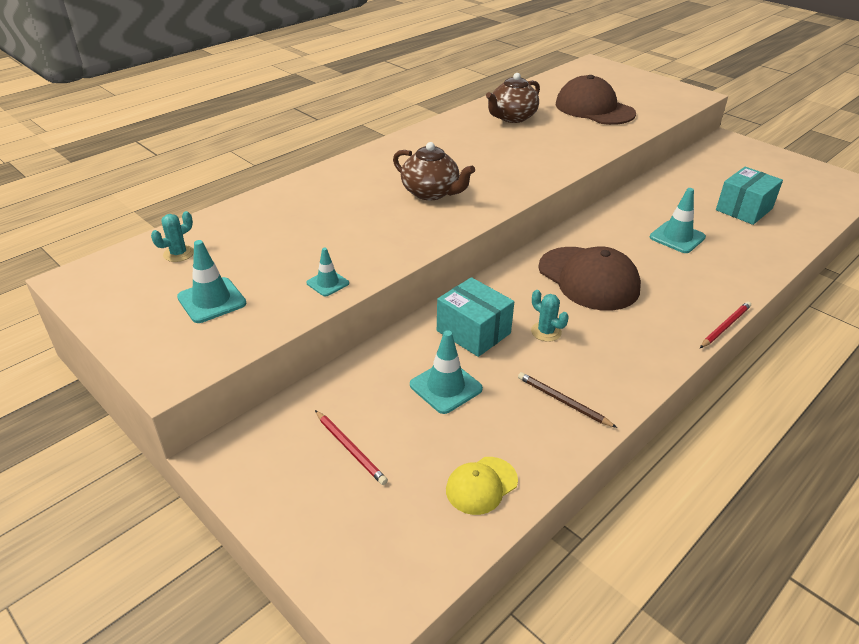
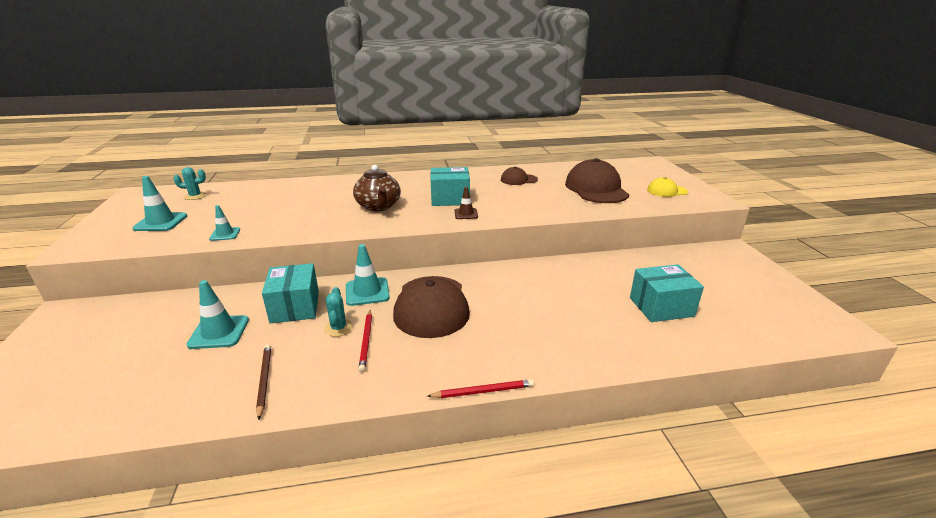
camera: 35 degrees right, 10 degrees down
(350, 448) = (111, 341): red pencil -> red pencil (366, 341)
(481, 485) = (120, 406): yellow cap -> yellow cap (667, 191)
(486, 161) = (450, 199): none -> turquoise box
(512, 117) = (518, 180): brown teapot -> brown cap
(529, 173) = (466, 214): none -> brown traffic cone
(677, 237) = (556, 305): turquoise traffic cone -> turquoise traffic cone (367, 292)

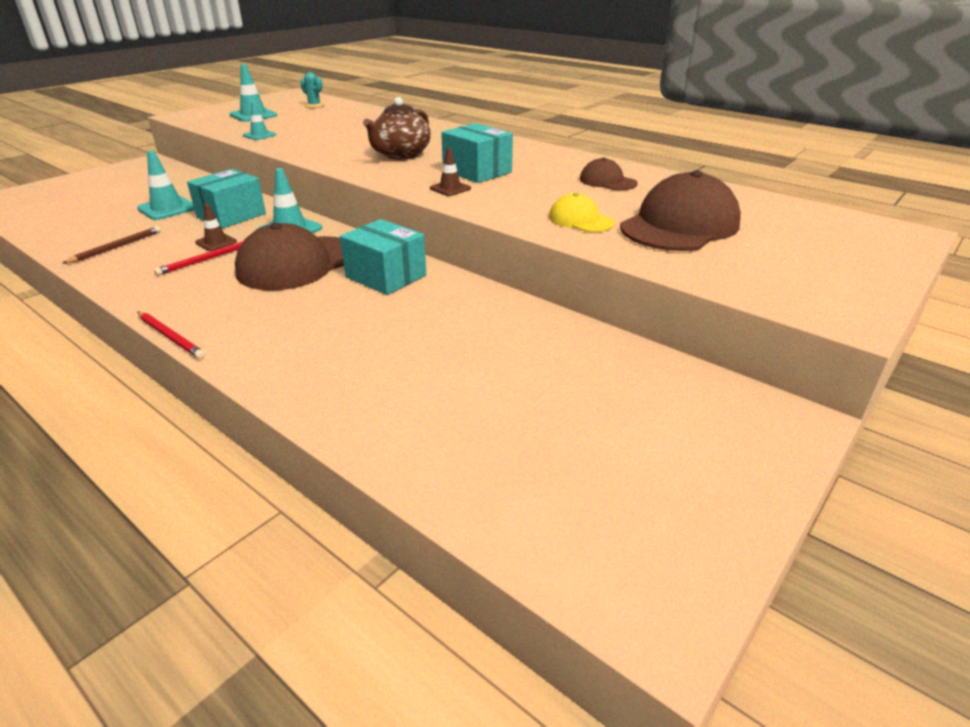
camera: 50 degrees right, 5 degrees up
(338, 328) = (216, 242): turquoise cactus -> brown traffic cone
(661, 307) = (476, 396): turquoise box -> turquoise box (385, 276)
(667, 191) = (791, 271): yellow cap -> yellow cap (580, 220)

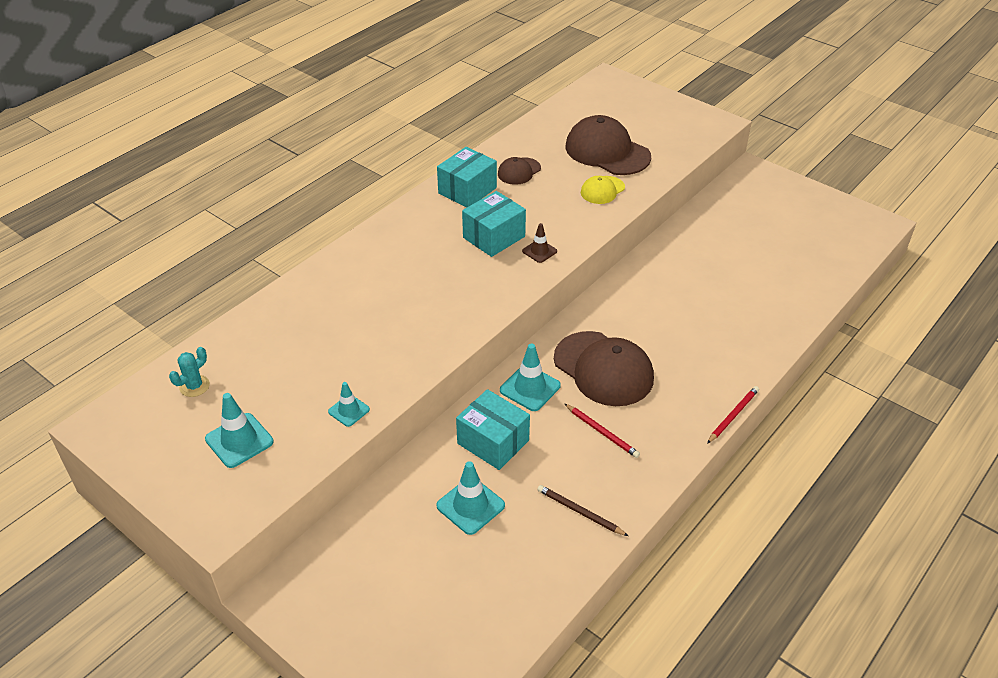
camera: 90 degrees left, 10 degrees up
(216, 242) = (562, 436): brown traffic cone -> none
(385, 276) = (621, 315): turquoise box -> turquoise box (467, 190)
(401, 155) = (440, 286): brown teapot -> none

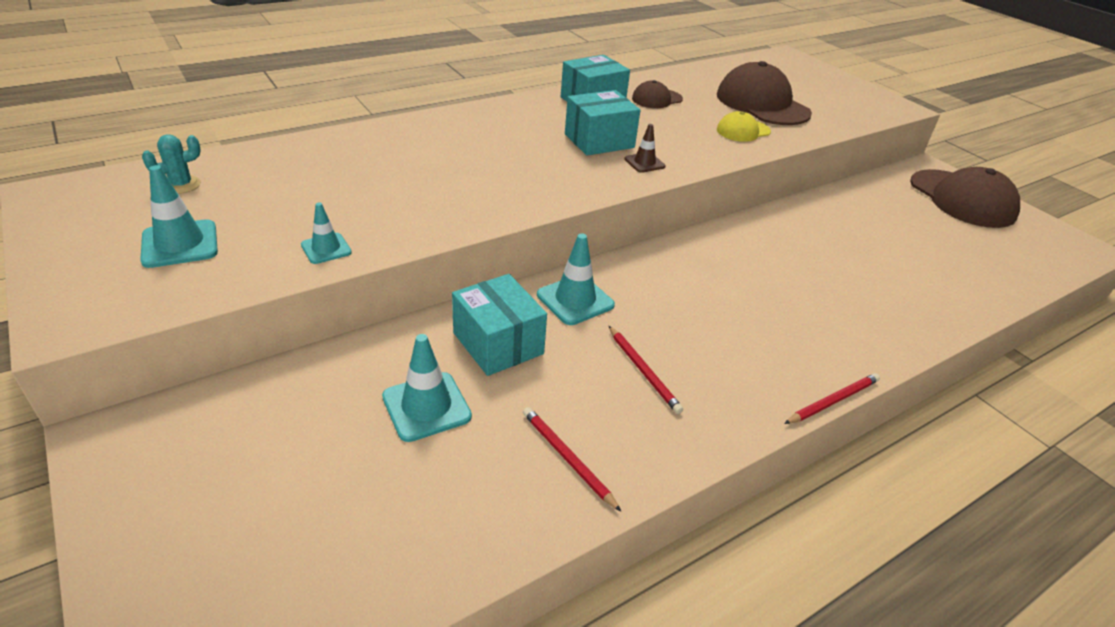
camera: 15 degrees right, 5 degrees down
(580, 512) = (567, 458): brown pencil -> red pencil
(603, 369) = (676, 304): brown cap -> brown cap (962, 199)

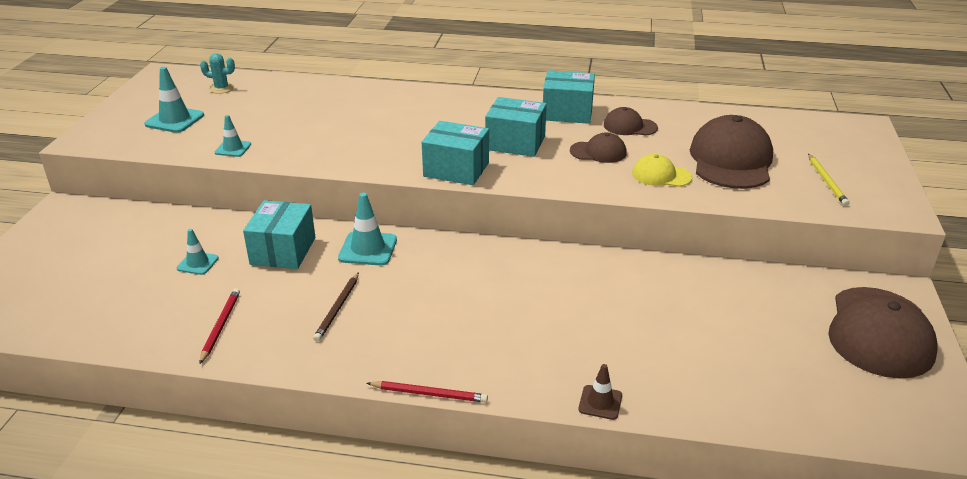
camera: 45 degrees right, 5 degrees down
(426, 406) = (197, 263): turquoise traffic cone -> turquoise traffic cone, size x0.62
(594, 182) = (456, 169): none -> turquoise box
(643, 371) = (338, 308): red pencil -> brown pencil
(644, 163) = (521, 170): brown traffic cone -> brown traffic cone (600, 402)
(672, 127) = (598, 152): none -> brown cap
(835, 100) = (827, 181): none -> yellow pencil

